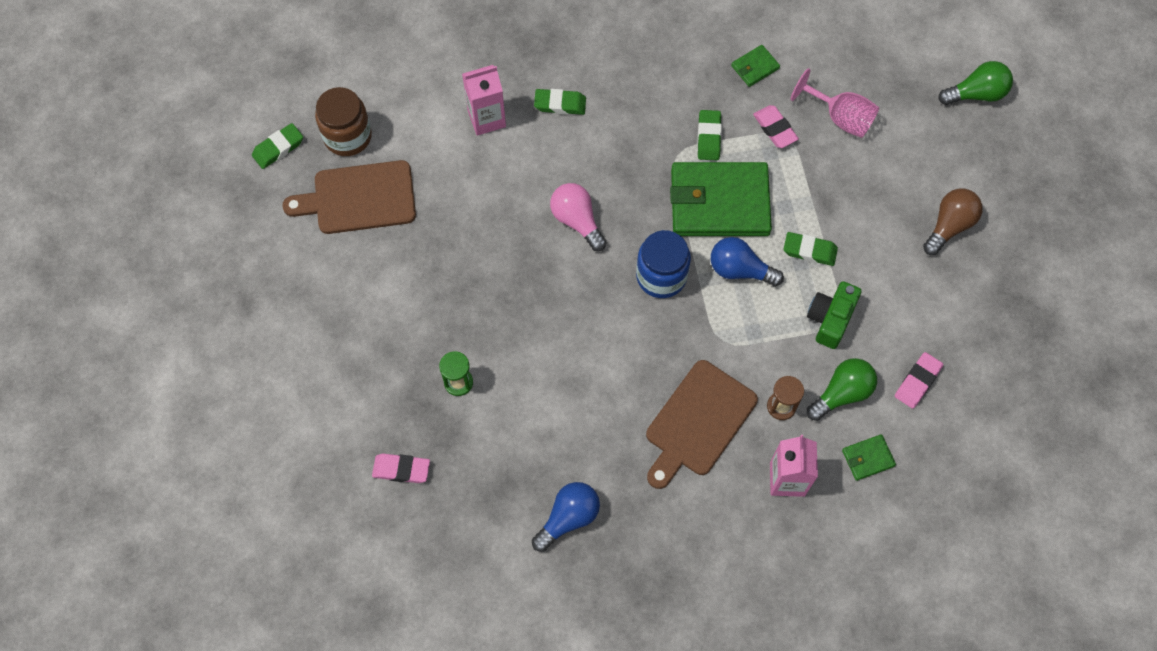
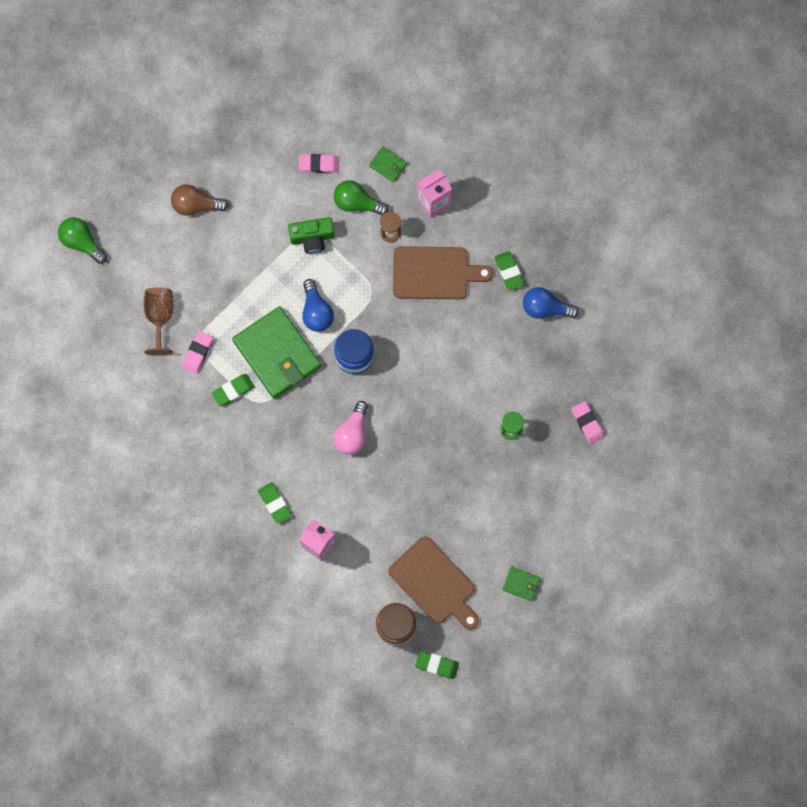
camera: 125 degrees left, 10 degrees up
(755, 67) = (157, 395): green wallet -> green wallet (521, 584)
(809, 251) = (273, 278): green eraser -> green eraser (509, 271)
(840, 117) = (160, 317): pink goblet -> brown goblet

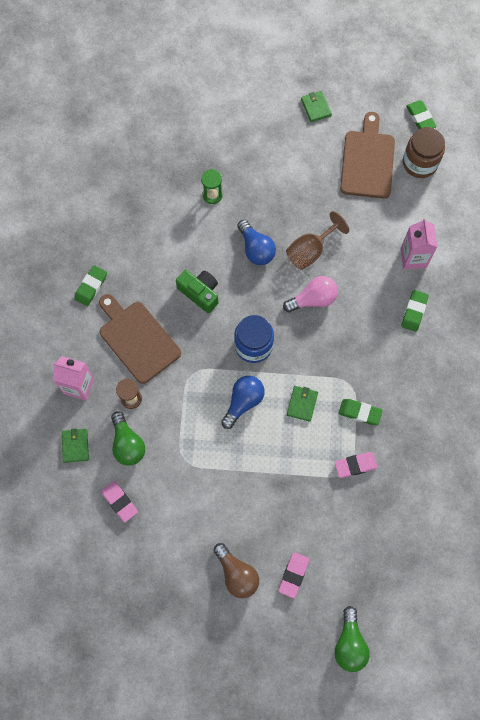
camera: 130 degrees left, 5 degrees down
(160, 317) = (353, 520): brown goblet -> brown goblet (310, 250)
(277, 353) = (302, 404): green wallet -> green wallet, size x0.42
(312, 238) = (186, 455): green camera -> green camera (200, 293)
(545, 308) = (99, 240): blue light bulb -> blue light bulb (256, 249)
(587, 423) = (163, 149): pink eraser -> pink eraser (293, 575)

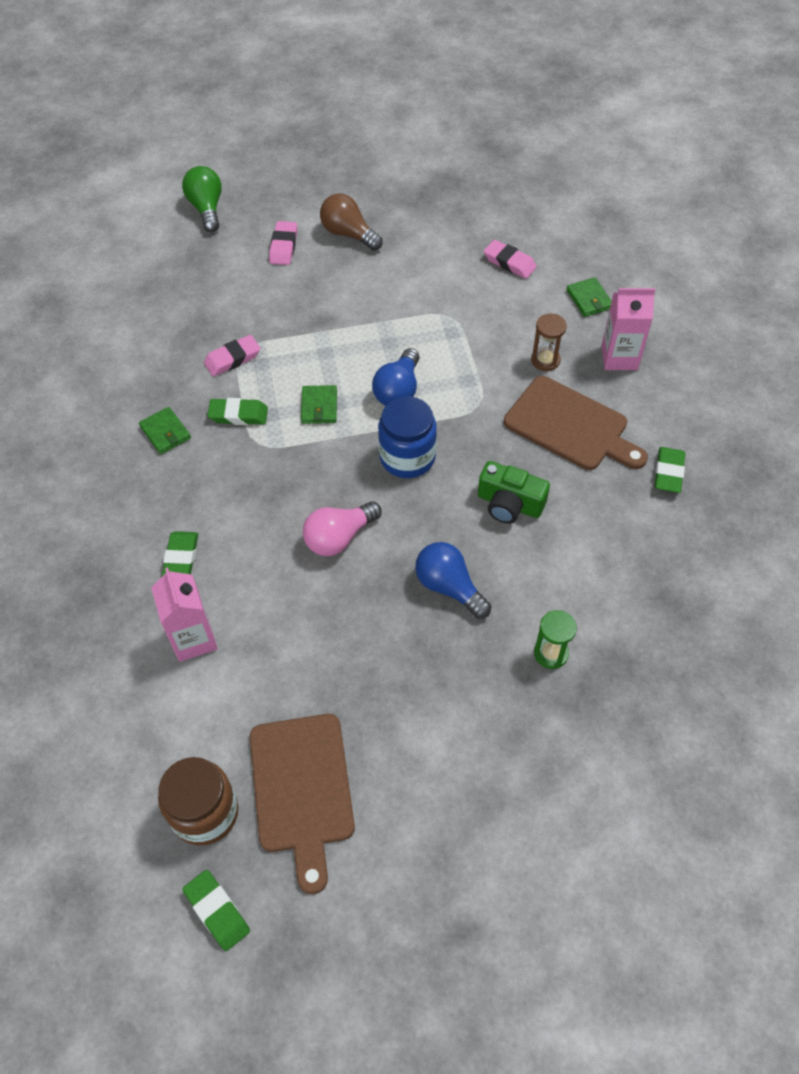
camera: 165 degrees right, 15 degrees down
(127, 444) = (527, 315): green light bulb -> none
(310, 250) = (362, 606): brown goblet -> none
(316, 107) = (425, 874): green wallet -> green wallet (165, 432)

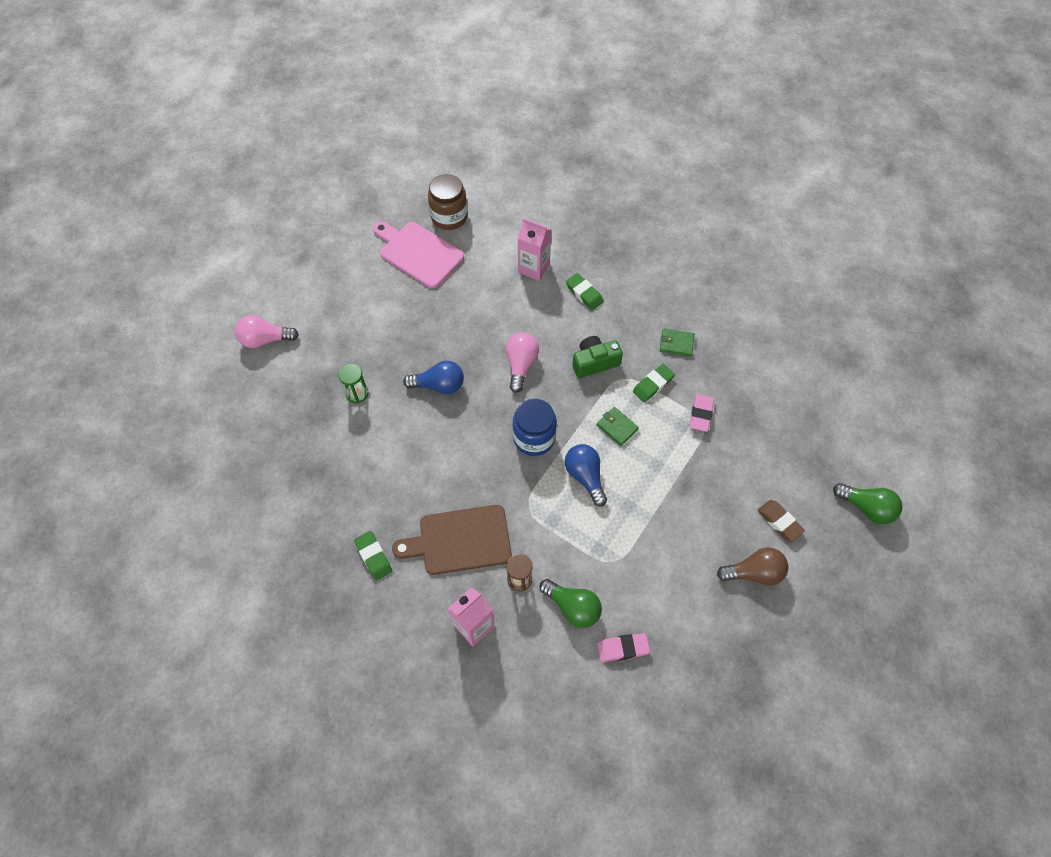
camera: 135 degrees right, 5 degrees up
(217, 911) = (407, 194): green eraser -> none
(283, 246) = (779, 522): pink eraser -> brown eraser
(302, 789) = (418, 253): brown cutting board -> pink cutting board
(509, 504) = (450, 457): green camera -> green camera (594, 362)
(520, 312) = (573, 607): none -> green light bulb
(589, 299) = (537, 663): green wallet -> none
(613, 830) = (265, 339): none -> pink light bulb

